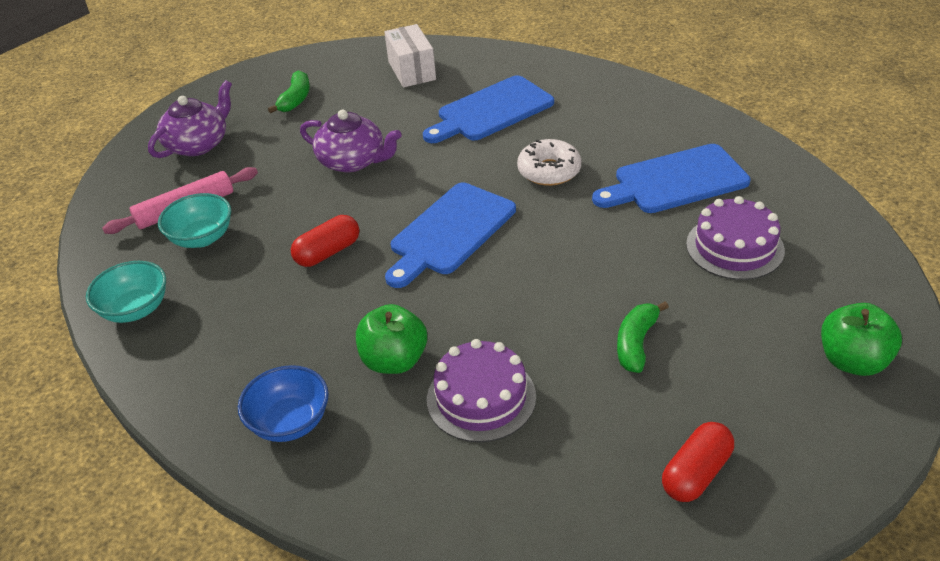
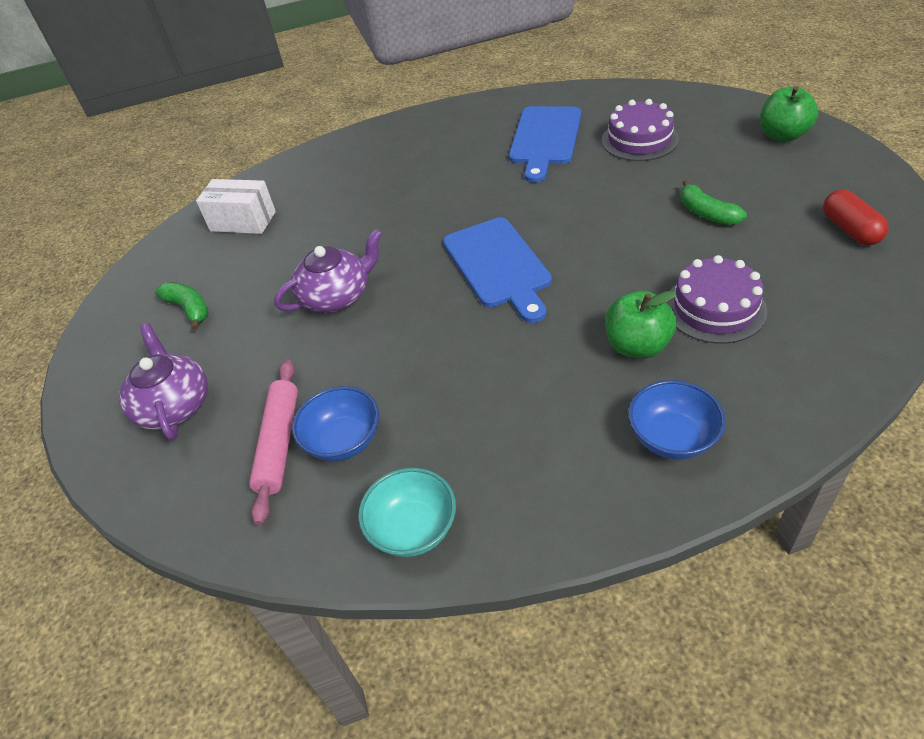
camera: 55 degrees left, 5 degrees up
(202, 238) = (343, 440): turquoise bowl -> blue bowl
(328, 252) = (456, 349): red capsule -> none
(491, 111) = (360, 195): blue cutting board -> none
(549, 171) = (472, 190): white donut -> none

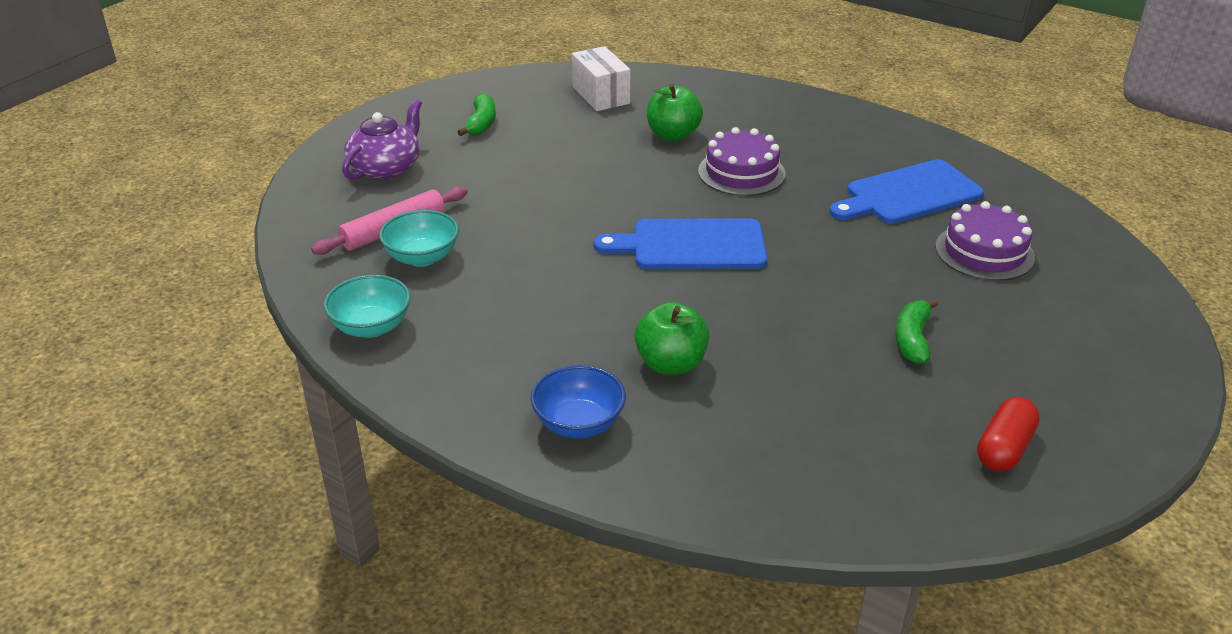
camera: 45 degrees right, 10 degrees down
(337, 296) = (565, 181): purple teapot -> none
(343, 440) = (422, 257): blue bowl -> turquoise bowl
(499, 266) = (691, 245): blue cutting board -> blue cutting board turned 60 degrees clockwise
(715, 308) = (771, 393): purple cake -> purple cake (741, 172)
(782, 135) = (1125, 347): green apple -> green apple (673, 135)

